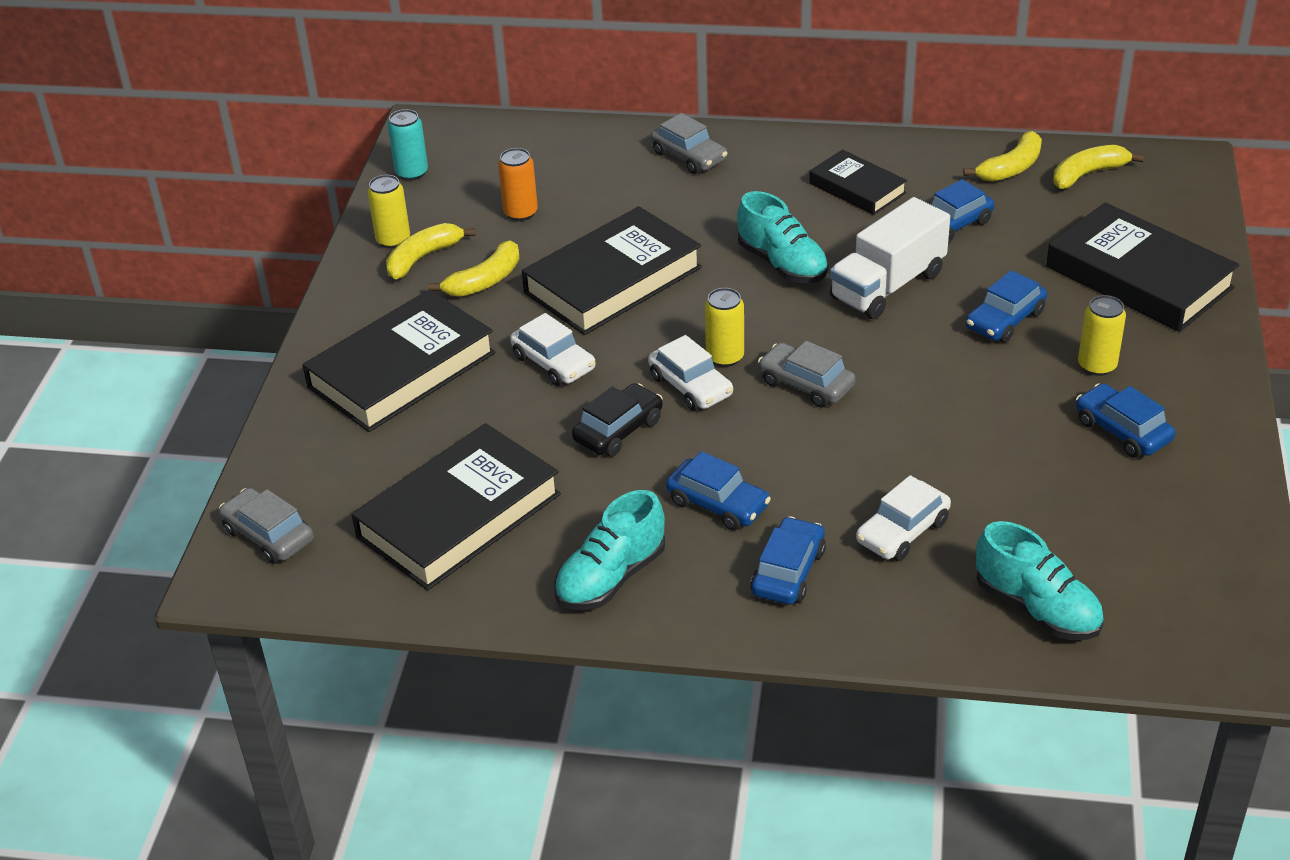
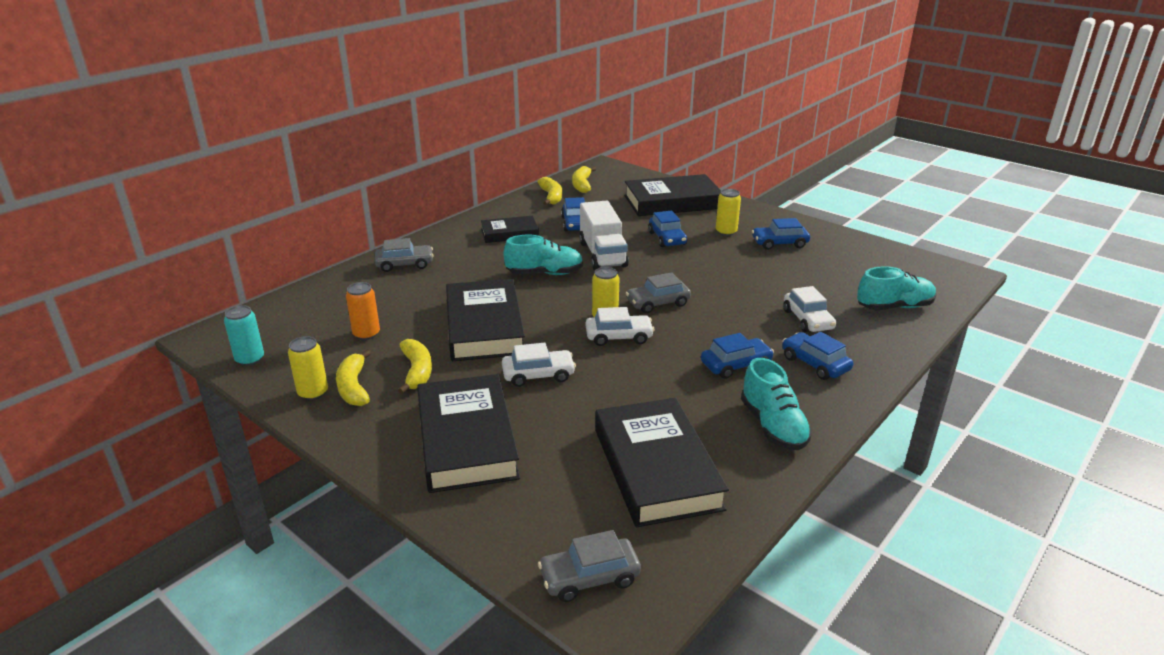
camera: 60 degrees left, 10 degrees down
(618, 430) = (632, 375): black car -> none

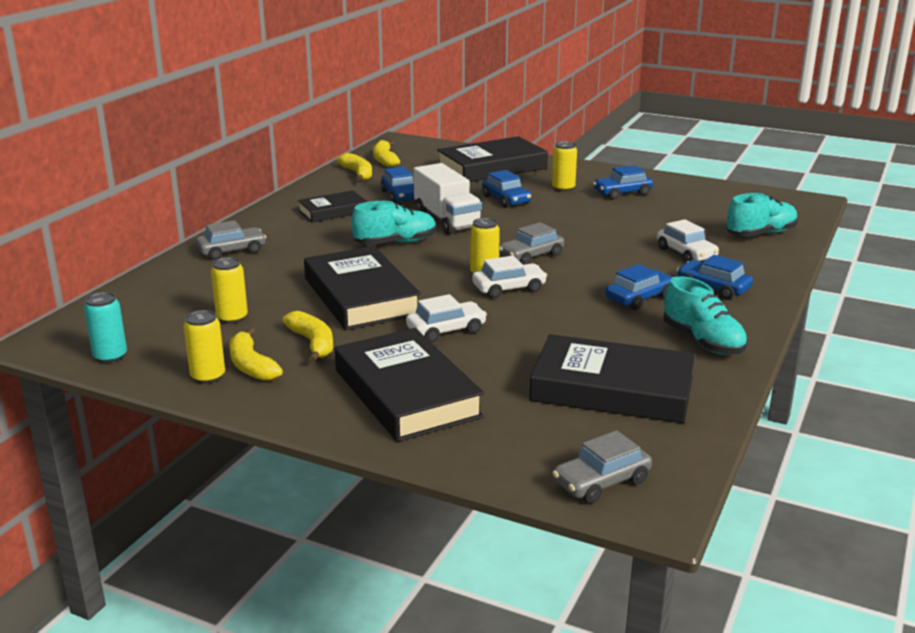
camera: 15 degrees left, 5 degrees down
(366, 334) = (232, 318): orange can -> yellow can
(656, 468) = (612, 389): black book -> black book turned 45 degrees counterclockwise

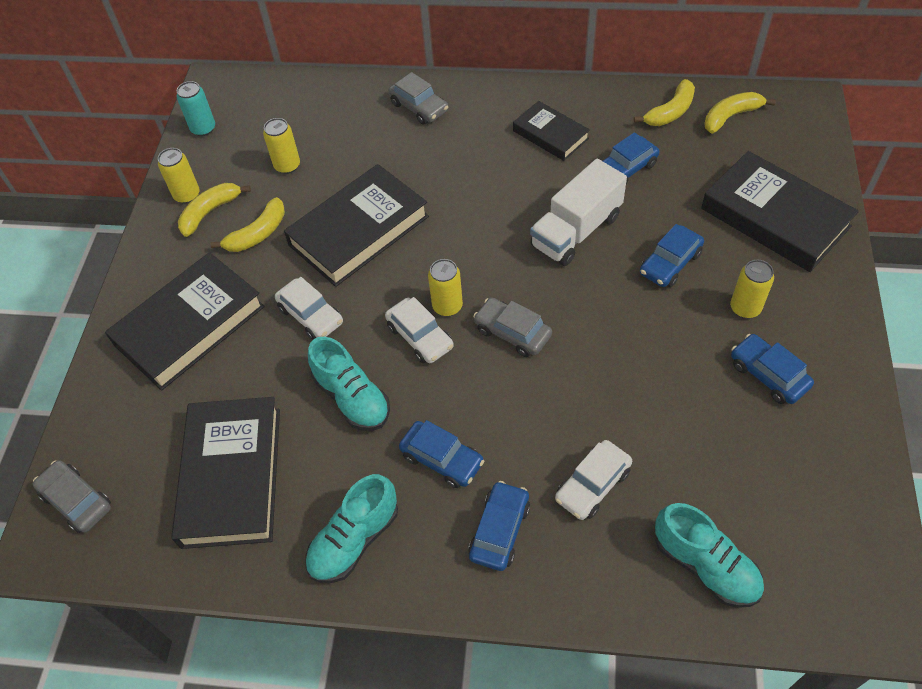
camera: 75 degrees right, 30 degrees up
(395, 243) = (492, 211): turquoise shoe -> turquoise shoe (352, 398)

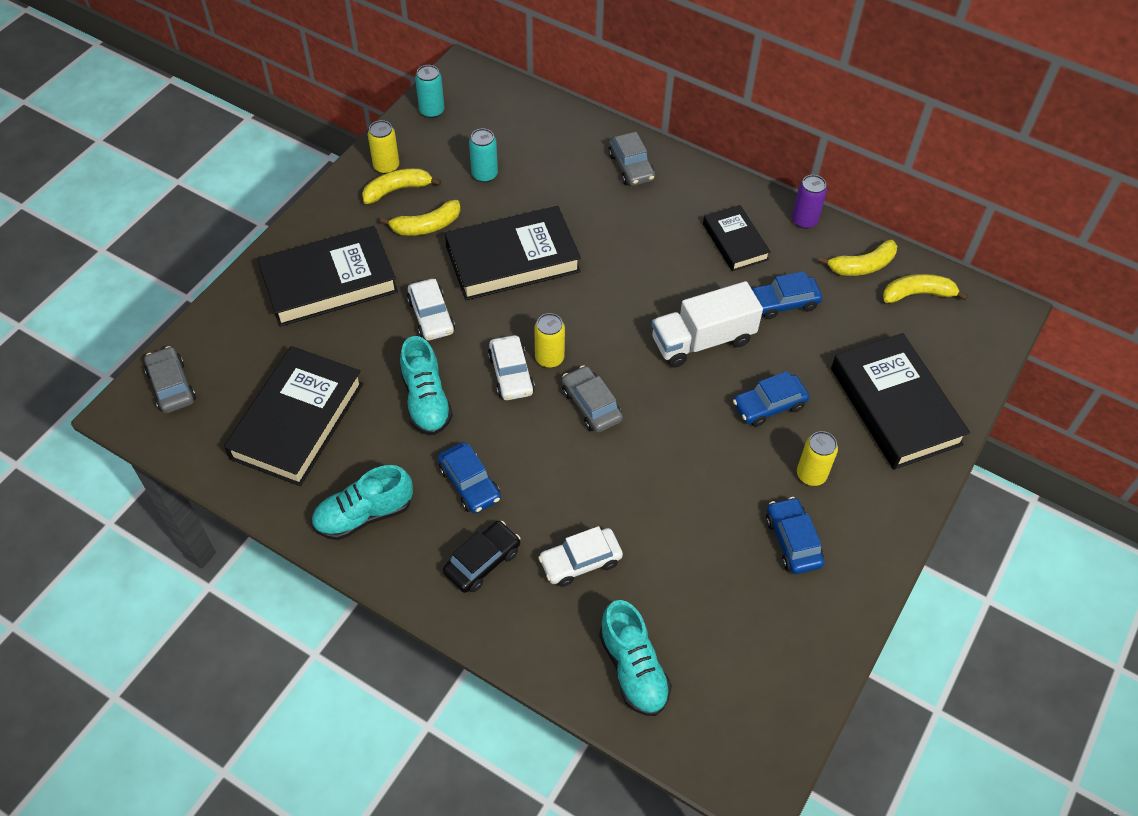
camera: 20 degrees right, 0 degrees up
(287, 166) = (484, 174): yellow can -> turquoise can
(499, 530) = (482, 561): blue car -> black car
(598, 94) = (804, 220): none -> purple can

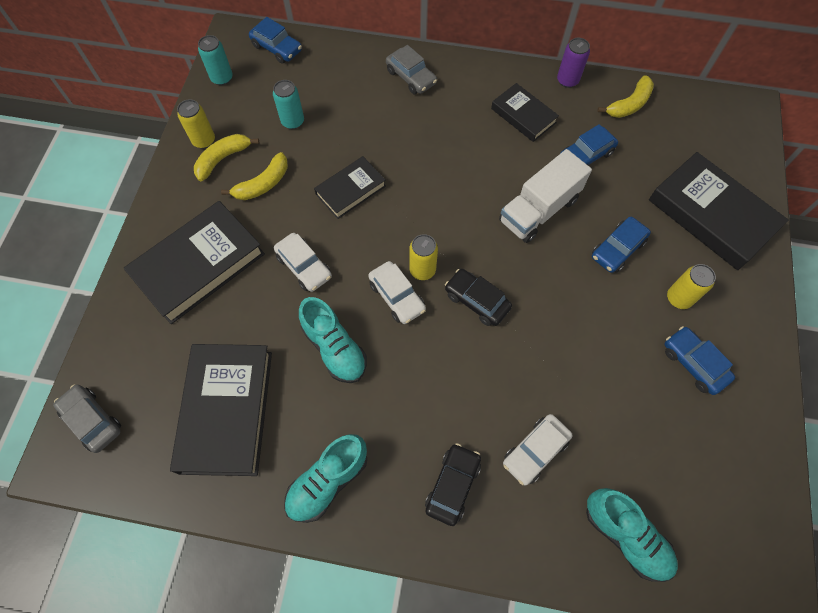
camera: 20 degrees left, 10 degrees up
(470, 483) = (408, 413): blue car -> blue car (277, 48)
(512, 259) = (350, 190): black book -> black book, size x0.57
(591, 405) = (476, 301): grey car -> black car
(917, 294) = (681, 114): yellow banana -> none

